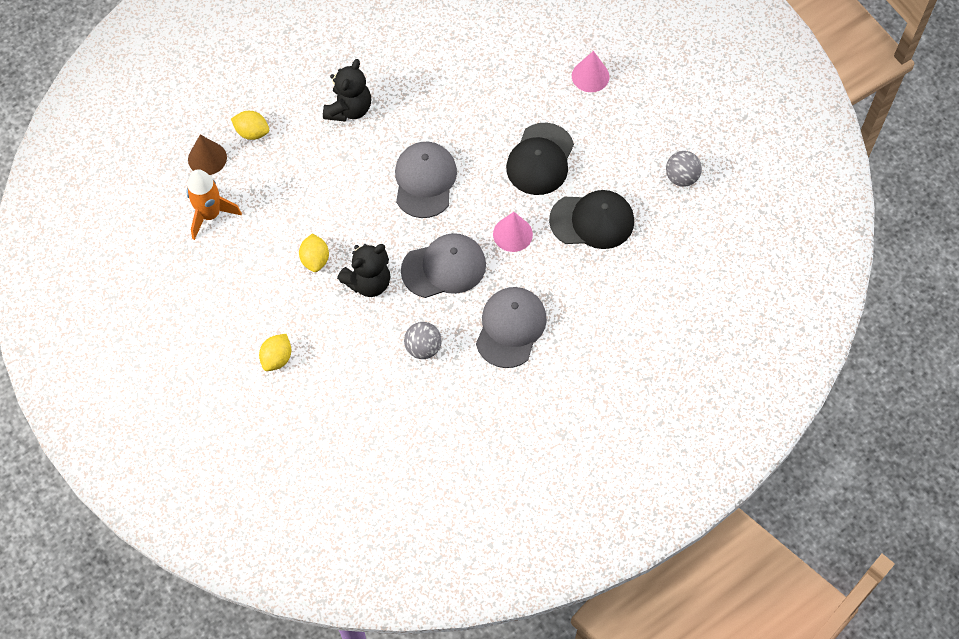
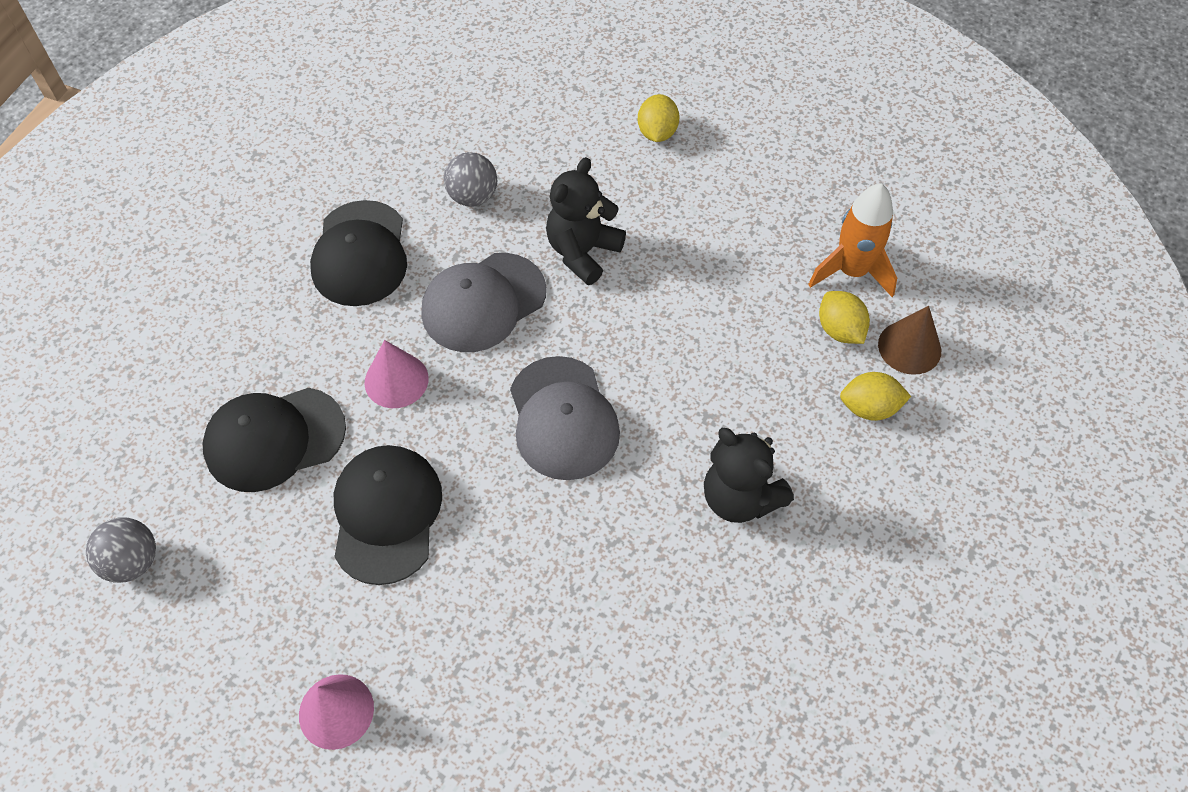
camera: 160 degrees right, 5 degrees down
(315, 259) = (671, 258): yellow lemon -> yellow lemon (839, 330)
(349, 109) = (740, 498): black teddy bear -> black teddy bear turned 45 degrees counterclockwise
(510, 328) = (360, 254): grey cap -> black cap

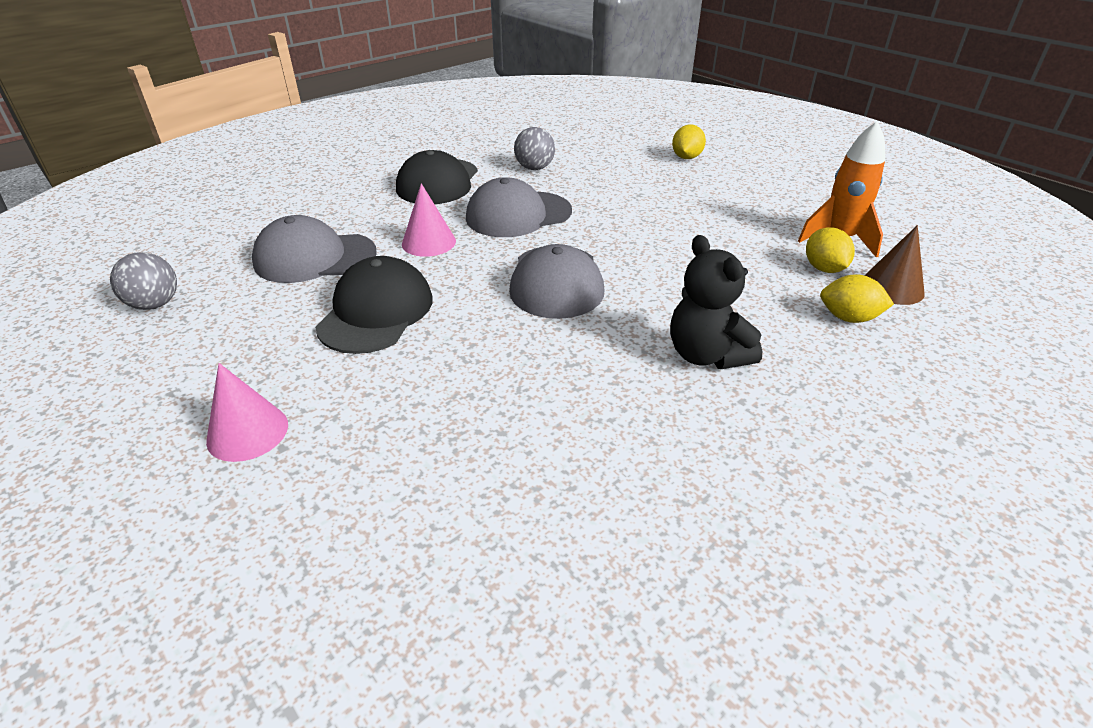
camera: 15 degrees right, 20 degrees down
(274, 439) = (315, 258): black cap -> grey cap
(583, 252) = (608, 201): black teddy bear -> none

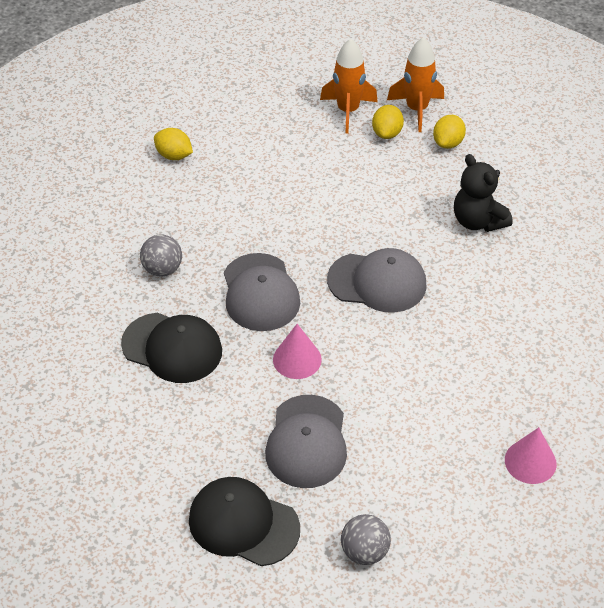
camera: 80 degrees left, 10 degrees up
(376, 312) = (401, 395): black cap -> black cap (243, 524)
(706, 355) = (478, 221): black teddy bear -> black teddy bear turned 75 degrees clockwise
(824, 268) = (387, 133): yellow lemon -> yellow lemon turned 75 degrees counterclockwise
(892, 287) = (416, 109): brown cone -> orange rocket

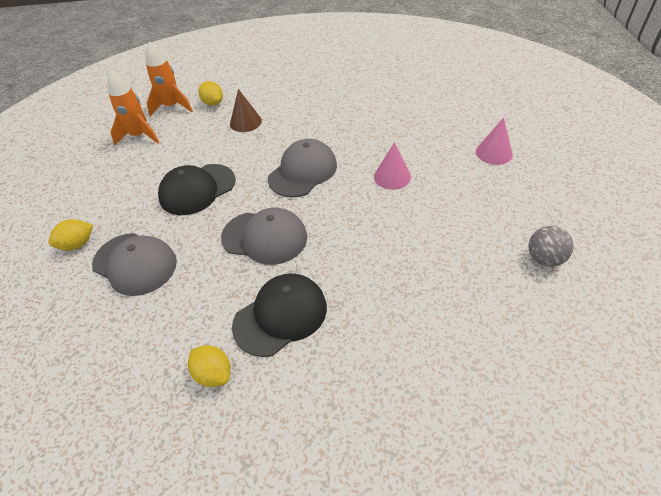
camera: 60 degrees left, 0 degrees up
(162, 269) = (190, 293): grey ball -> none
(243, 524) = (493, 327): black cap -> black cap (197, 189)
(297, 359) = (344, 237): pink cone -> pink cone (392, 176)
(307, 442) = (427, 258): grey cap -> grey cap (135, 263)
(387, 133) = (178, 125): yellow lemon -> yellow lemon (213, 374)
(432, 190) = (245, 122): none -> brown cone
(478, 221) = (287, 112): black teddy bear -> none

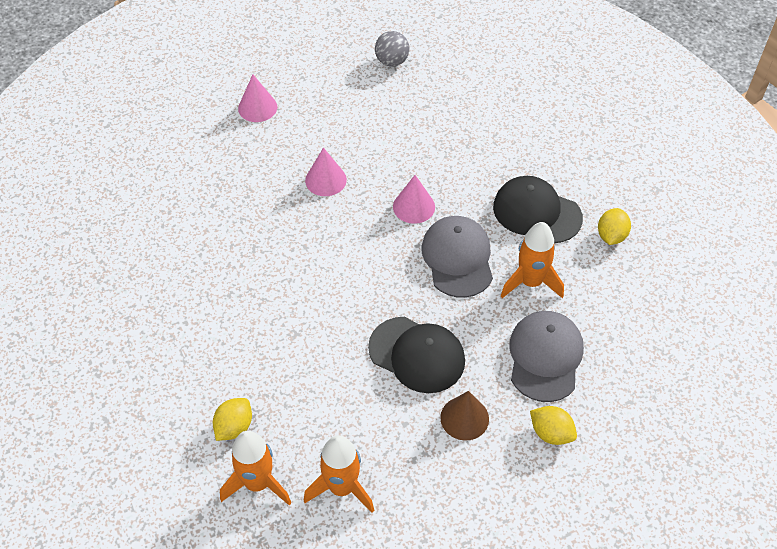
camera: 115 degrees left, 5 degrees up
(208, 280) = (530, 282): none -> orange rocket
(245, 122) = (269, 362): brown cone -> brown cone (464, 418)
(303, 171) = (346, 261): grey cap -> none
(336, 224) = (414, 206): none -> pink cone

